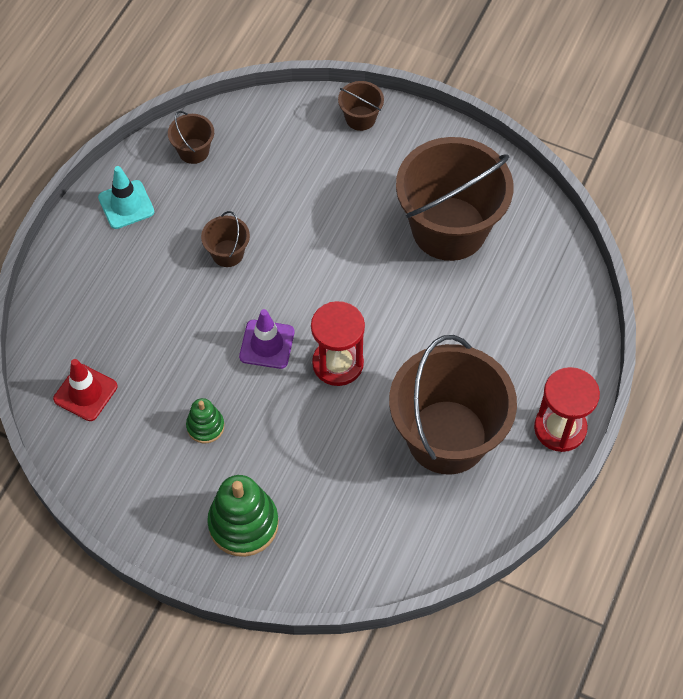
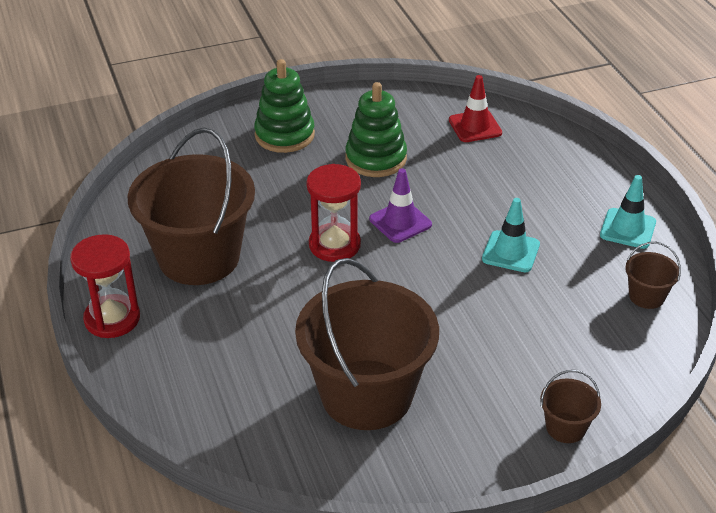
camera: 135 degrees right, 20 degrees down
(205, 426) = (376, 159): green stacking toy -> green stacking toy, size x1.79
(227, 253) = (510, 252): brown bucket -> turquoise traffic cone

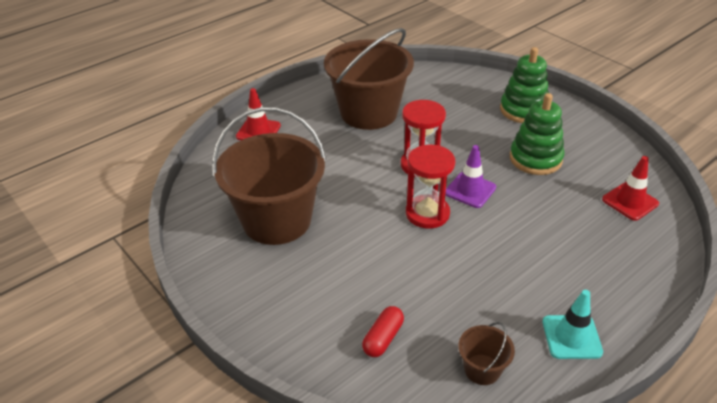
camera: 70 degrees right, 0 degrees up
(112, 319) = (295, 99): red hourglass -> red hourglass (427, 213)
(164, 374) = (258, 131): none -> red traffic cone
(510, 252) = (479, 261): turquoise traffic cone -> none
(565, 427) = (287, 341): brown bucket -> none
(587, 352) = (383, 338): none -> red capsule

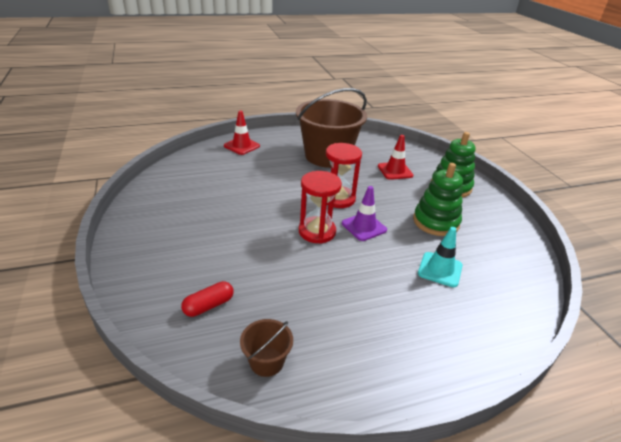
camera: 20 degrees right, 5 degrees down
(277, 220) = (205, 201): brown bucket -> none
(571, 337) = (366, 367): turquoise traffic cone -> turquoise traffic cone (440, 269)
(630, 201) = (500, 279): red traffic cone -> red traffic cone (395, 171)

